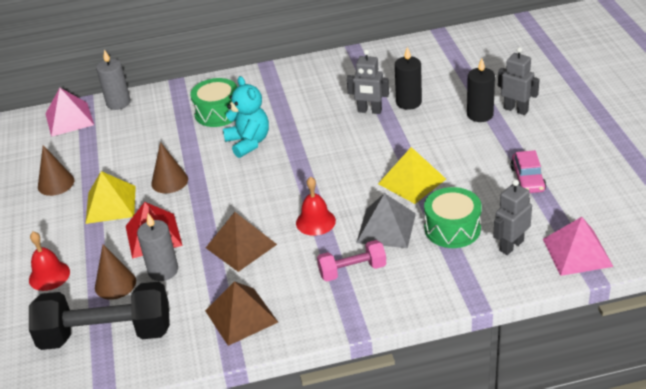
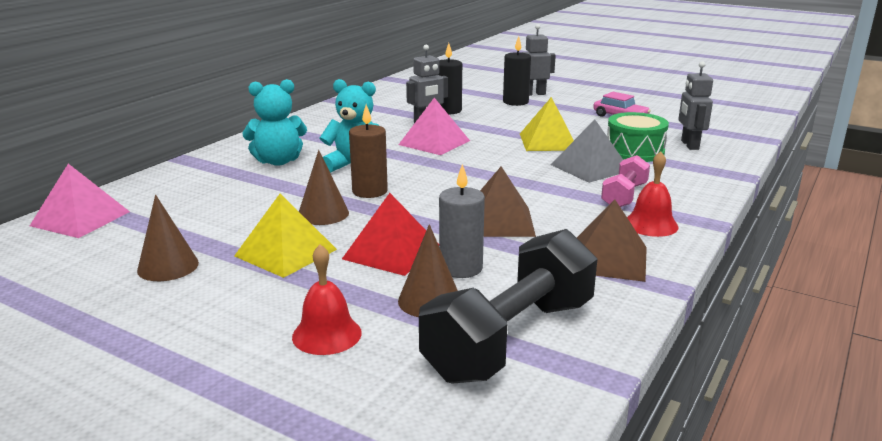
camera: 50 degrees left, 15 degrees down
(118, 103) = (132, 189): grey candle -> none
(218, 112) = (278, 161): green drum -> turquoise teddy bear
(220, 173) = (369, 191): none -> brown candle
(315, 221) = (528, 184): red bell -> red bell (651, 224)
(577, 252) = (730, 134): pink pyramid -> pink pyramid (434, 142)

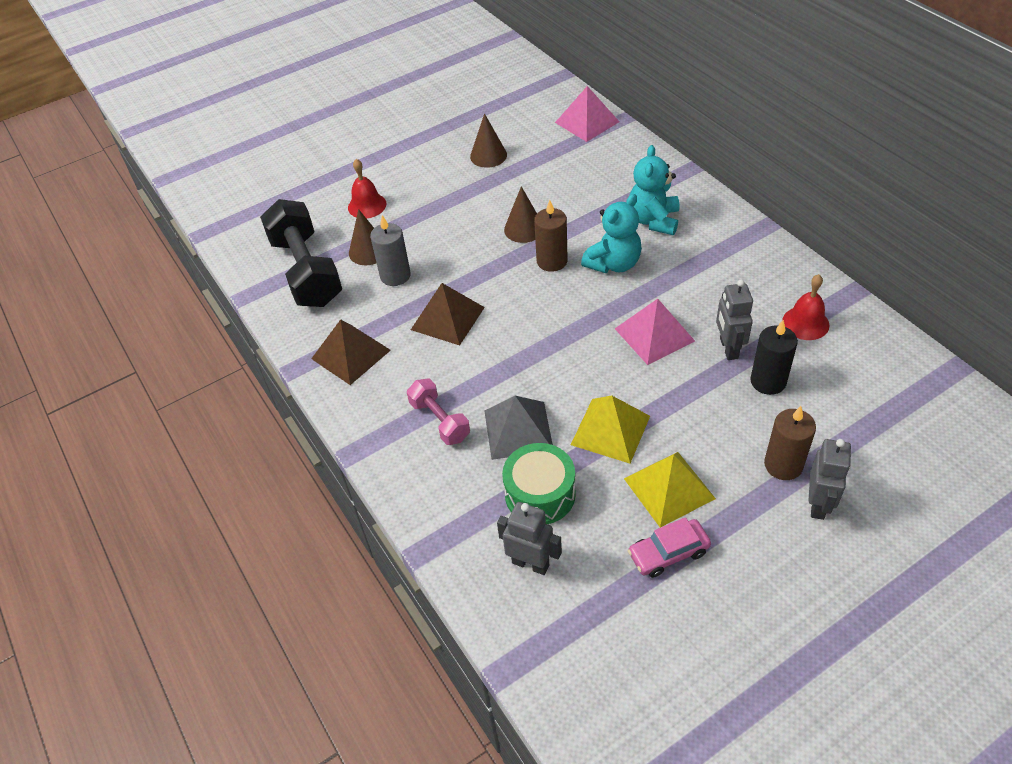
camera: 120 degrees right, 25 degrees up
(286, 252) = (473, 203): yellow pyramid -> yellow pyramid (669, 488)
(391, 251) = (441, 249): red pyramid -> none
(515, 102) = (783, 465): black candle -> brown candle
(651, 224) = (379, 408): red bell -> red bell (805, 323)

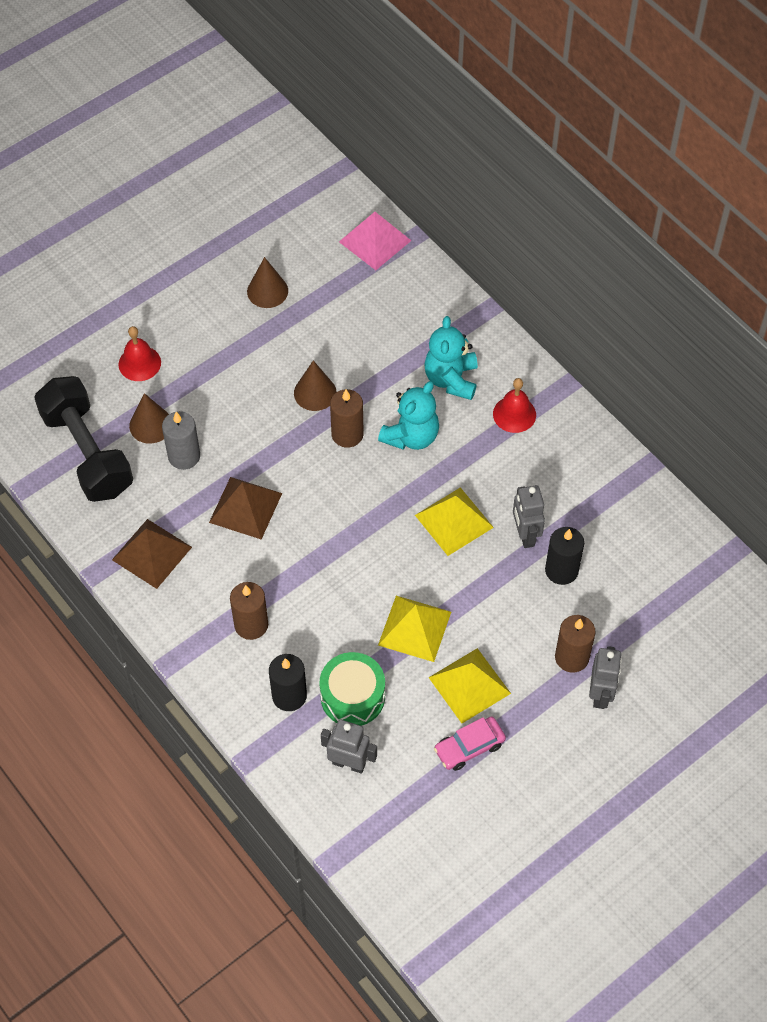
camera: 10 degrees left, 10 degrees up
(440, 421) = (251, 625): pink dumbbell -> brown candle
(471, 490) = (289, 696): none -> black candle
(518, 430) = (327, 632): grey pyramid -> none
(654, 334) = (454, 521): pink pyramid -> yellow pyramid
(805, 323) = (600, 503): red bell -> red bell (514, 414)

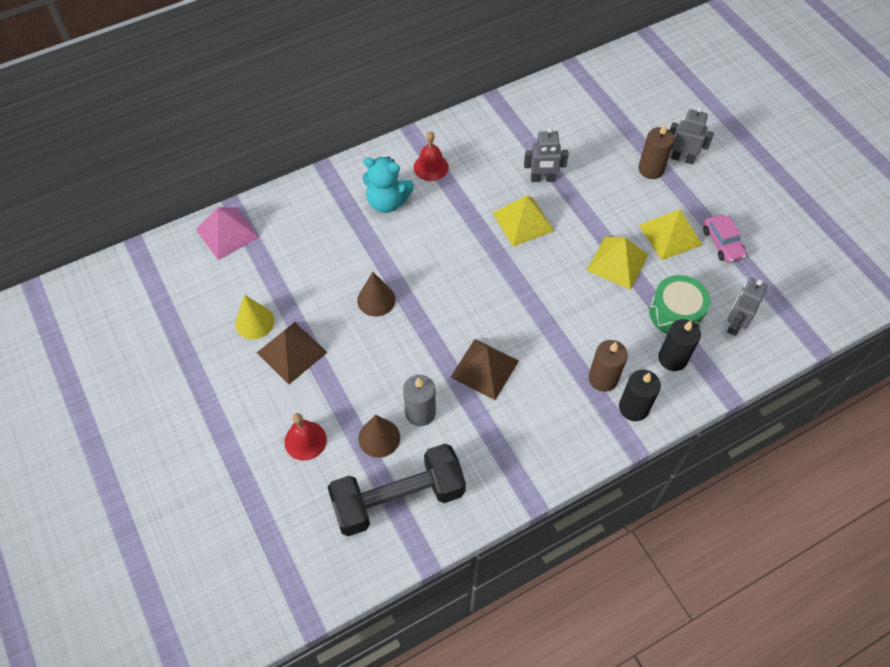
camera: 80 degrees left, 0 degrees up
(151, 553) = (520, 451): brown pyramid -> brown pyramid (291, 352)
(267, 291) = (254, 322): brown cone -> yellow cone
(347, 434) = (425, 282): brown candle -> none
(411, 436) = (436, 237): turquoise teddy bear -> none
(561, 570) = (577, 162): black candle -> black candle (633, 408)

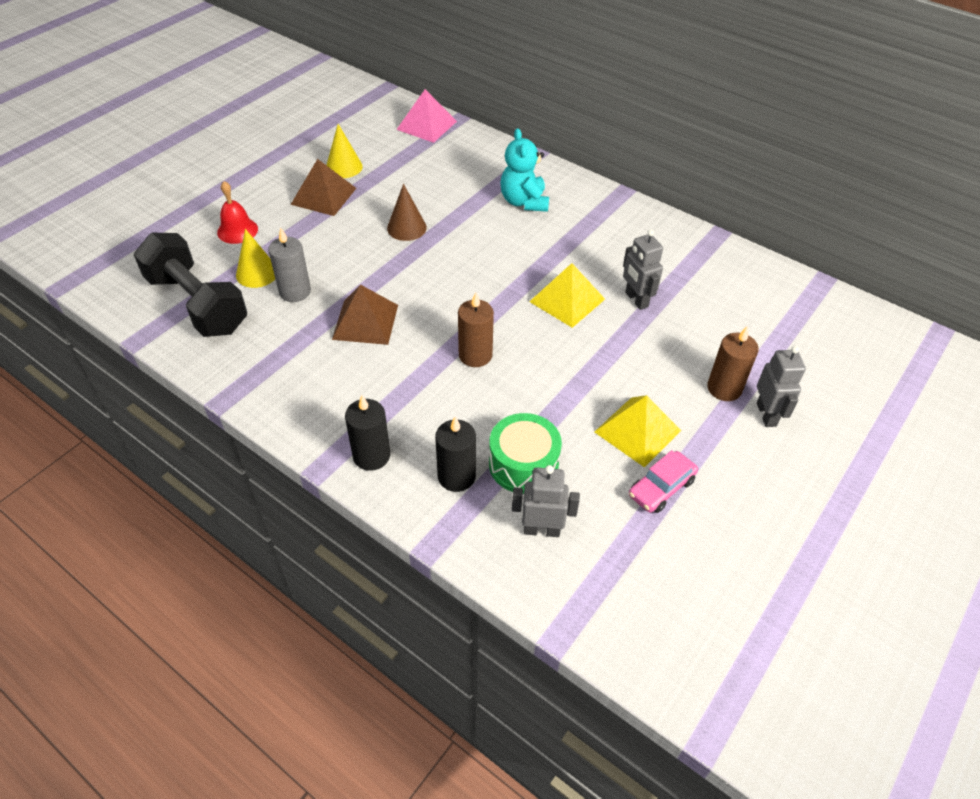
camera: 65 degrees right, 10 degrees down
(379, 438) = (257, 273): brown cone -> yellow cone
(431, 167) = (588, 217): red bell -> none
(603, 378) = (397, 419): brown candle -> brown candle (475, 355)
(617, 262) = (563, 392): yellow pyramid -> none

